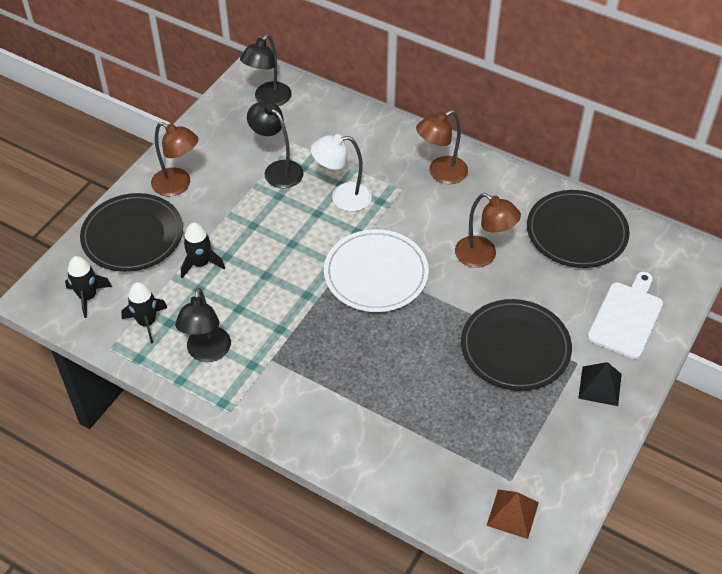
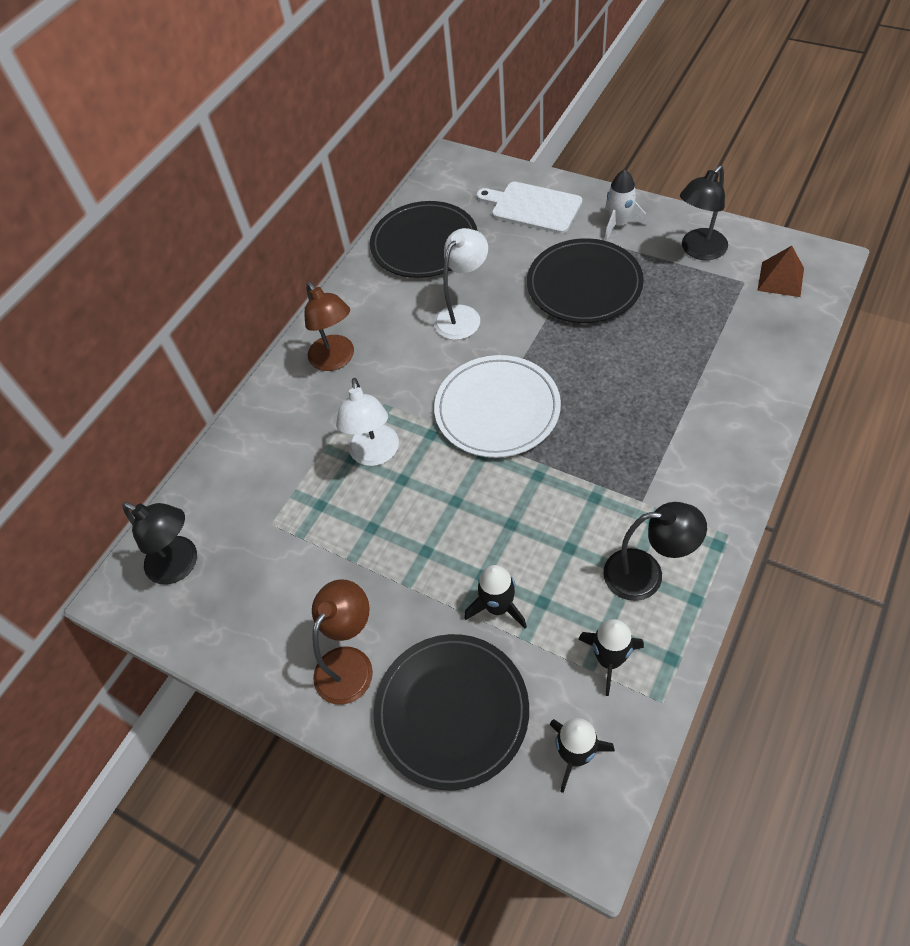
camera: 85 degrees left, 5 degrees up
(277, 169) = (322, 535): black lamp -> black lamp (698, 250)
(483, 256) = (463, 315): brown lamp -> white lamp
(600, 386) = (619, 224): black pyramid -> white rocket

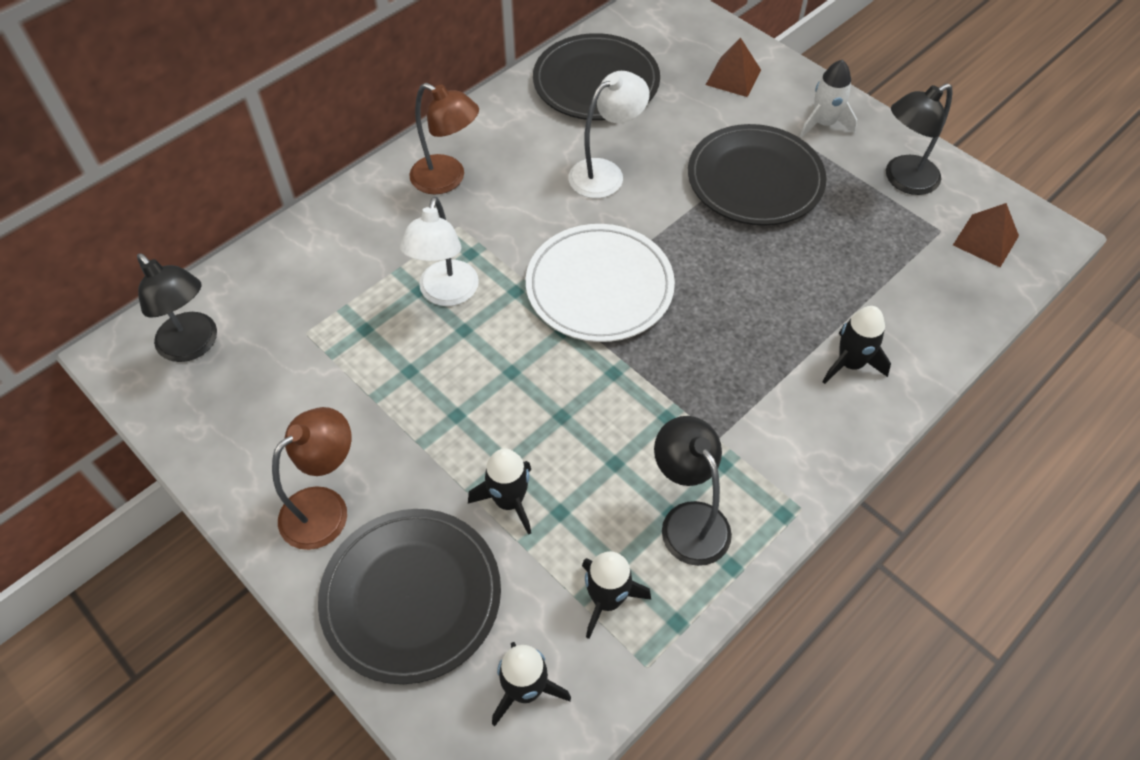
camera: 10 degrees right, 0 degrees up
(336, 360) = (447, 179): brown lamp -> brown lamp turned 45 degrees counterclockwise
(532, 207) = (733, 77): white cutting board -> brown pyramid
(646, 574) = (688, 520): black lamp -> black lamp turned 135 degrees counterclockwise
(719, 408) = (850, 363): none -> black rocket

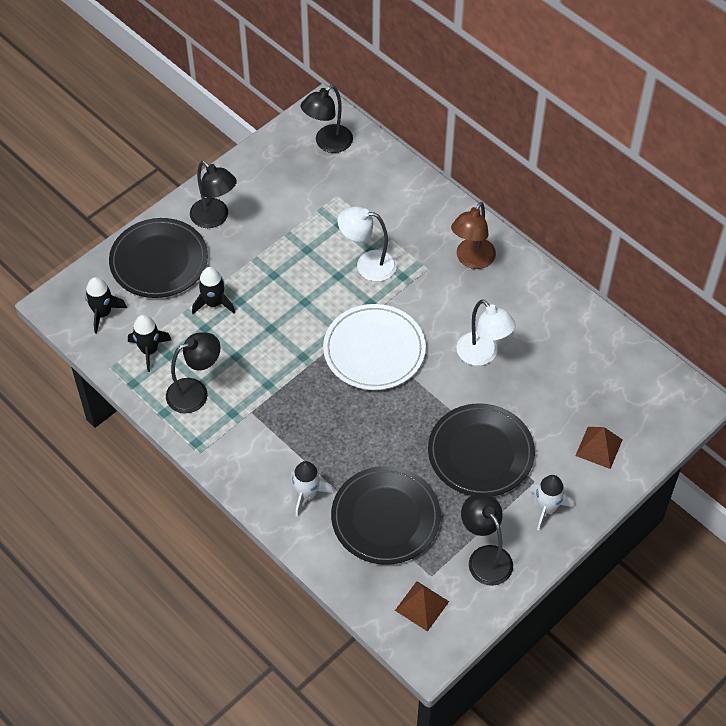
camera: 90 degrees right, 0 degrees up
(325, 508) = (215, 218): brown lamp -> black lamp
(596, 82) = (584, 350): black plate -> black plate (385, 517)
(850, 363) = (307, 495): black rocket -> white rocket

